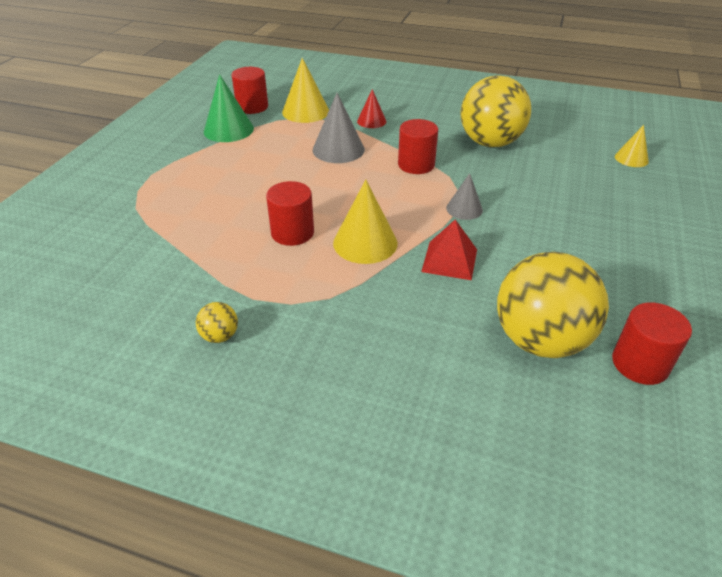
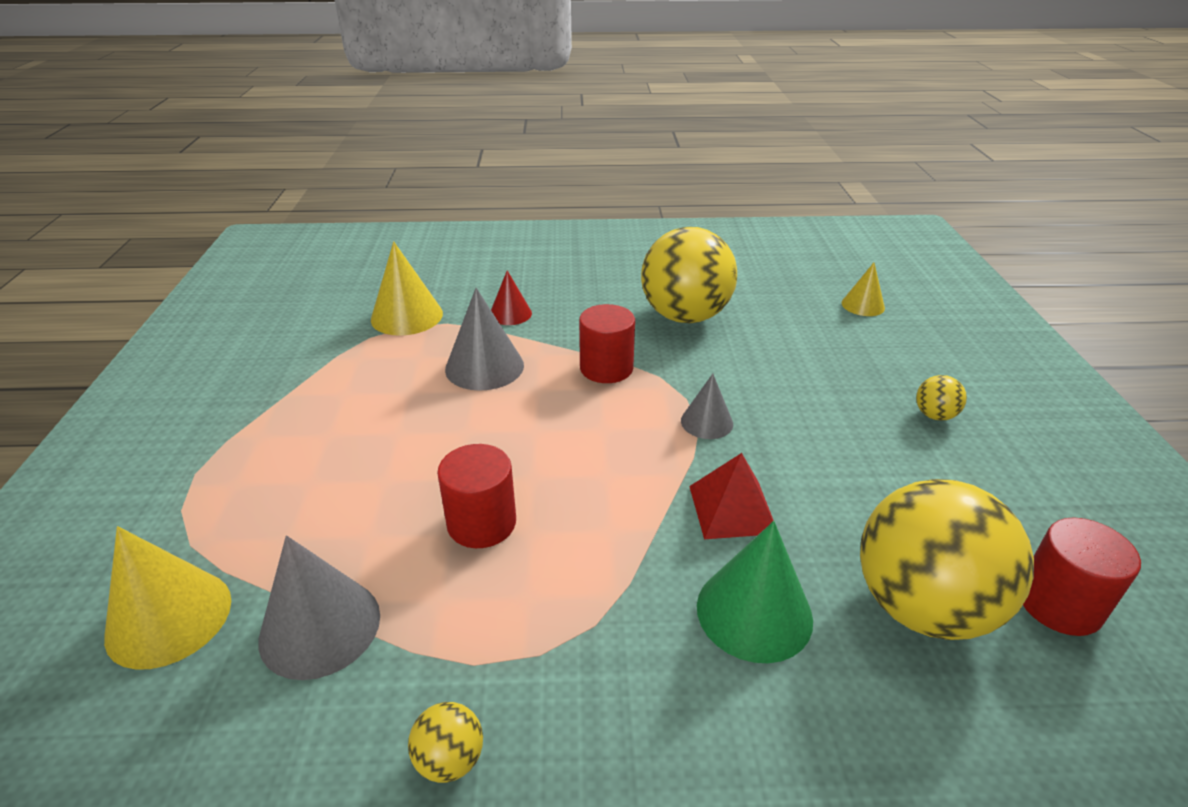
camera: 20 degrees left, 5 degrees down
(183, 261) = (320, 627): none -> grey cone
(228, 130) = (298, 368): green cone -> green cone (754, 612)
(252, 107) = (320, 323): red cylinder -> none
(365, 243) = (600, 512): yellow cone -> yellow cone (169, 617)
(634, 238) = (934, 415): none -> yellow ball

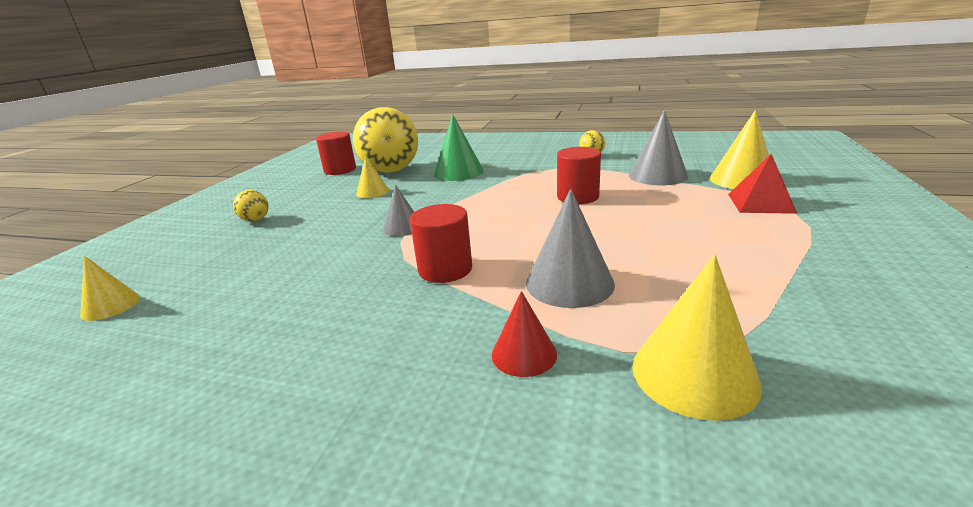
camera: 160 degrees left, 10 degrees down
(685, 316) = (306, 317): yellow ball -> none
(732, 509) = (434, 194): red pyramid -> red pyramid (760, 203)
(854, 507) = (372, 192): none -> yellow cone

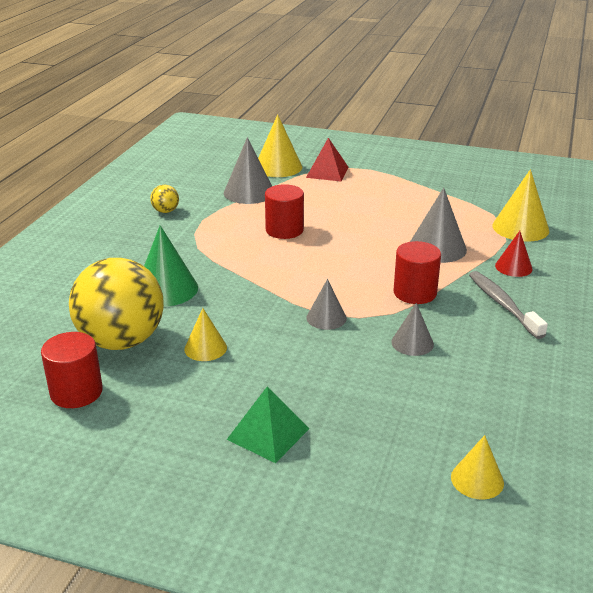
camera: 90 degrees left, 5 degrees up
(255, 220) = (268, 433): yellow ball -> green pyramid
(342, 270) = (412, 343): none -> grey cone
(407, 336) = (503, 304): none -> grey toothbrush

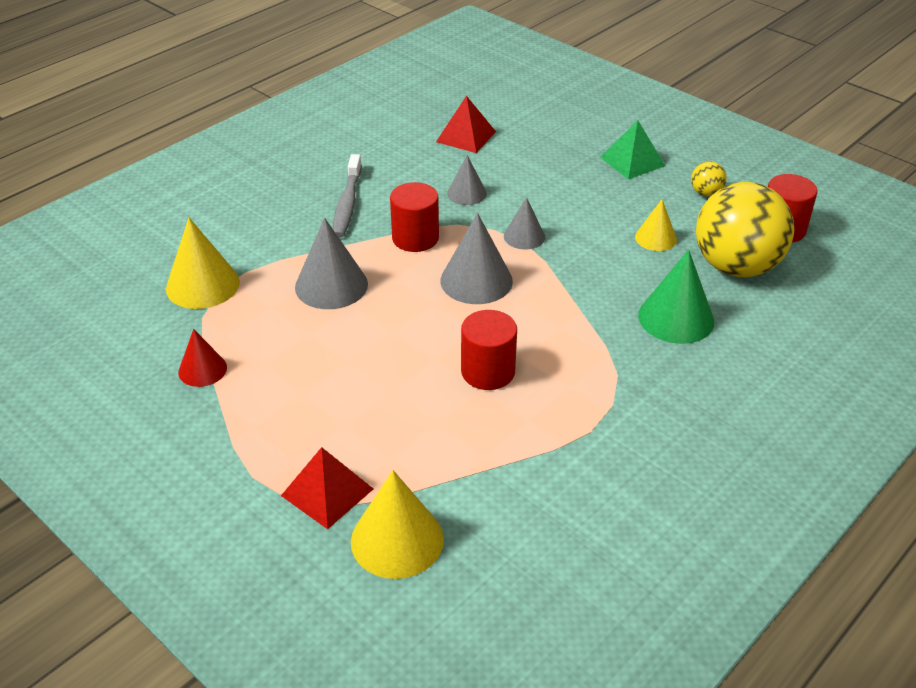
camera: 155 degrees left, 10 degrees up
(165, 211) = (639, 470): yellow ball -> yellow ball (706, 193)
(249, 192) = (489, 477): grey cone -> grey cone (476, 280)
(477, 480) = (510, 105): yellow cone -> none
(480, 410) = (466, 136): none -> red pyramid
(513, 267) = (283, 238): red cone -> red cone (202, 369)

